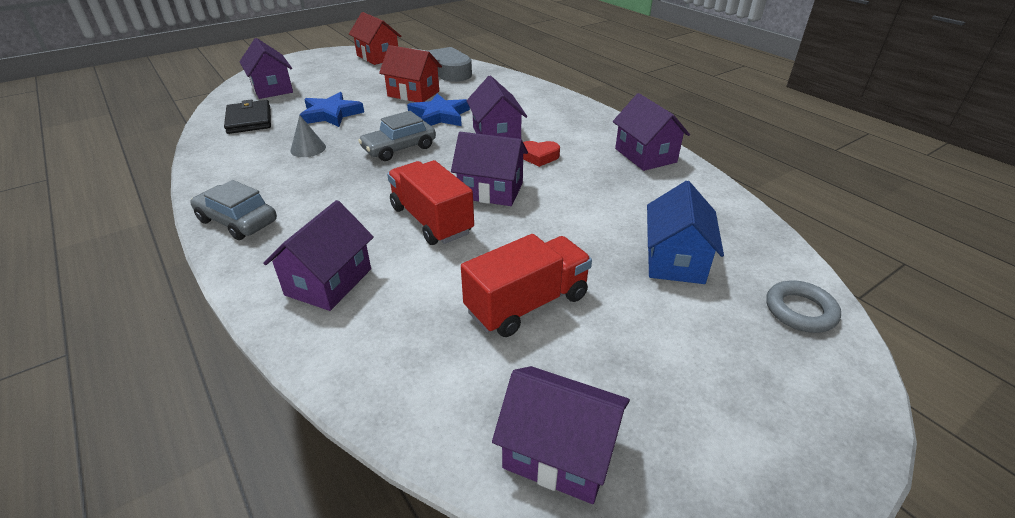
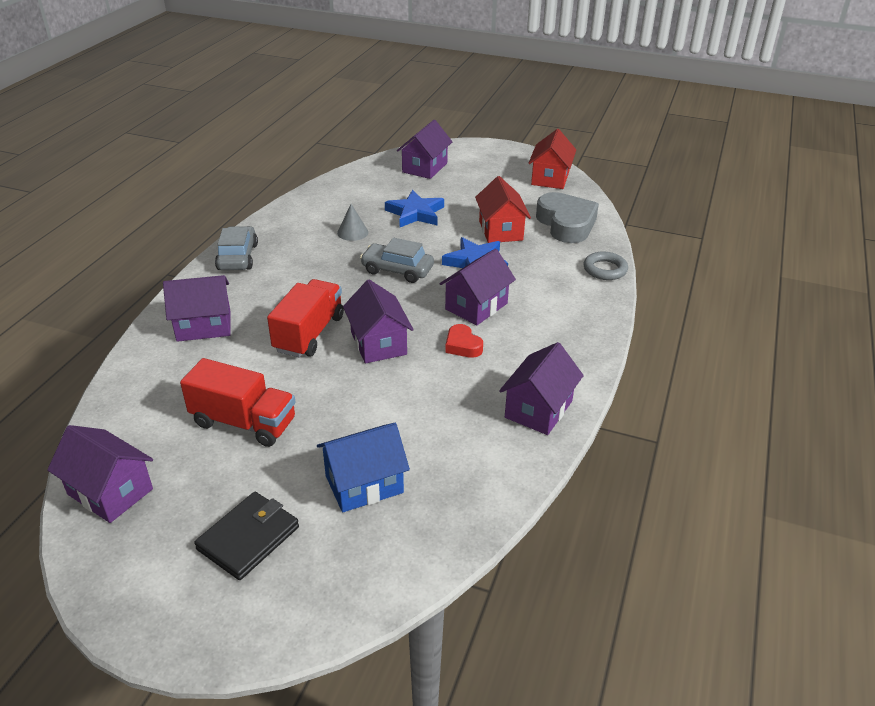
camera: 55 degrees right, 0 degrees up
(249, 120) = (366, 187): black wallet -> black wallet (248, 538)
(559, 453) = (110, 492): purple house -> purple house turned 45 degrees counterclockwise
(800, 311) = (348, 585): grey ring -> grey ring (605, 269)

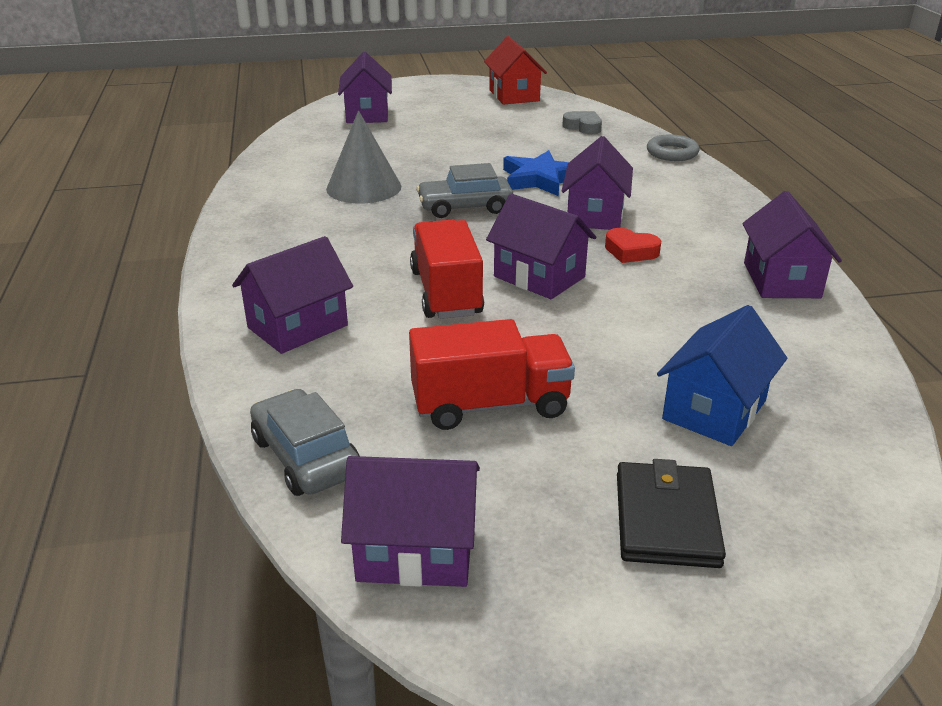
camera: 30 degrees left, 5 degrees down
(237, 257) = (247, 246): grey car -> grey car (305, 456)
(352, 232) = (364, 187): grey cone -> grey cone, size x1.78
(415, 213) = (413, 154): blue star -> none
(500, 230) = (526, 147): red house -> none
(566, 224) = (583, 127): grey heart -> grey heart, size x0.50

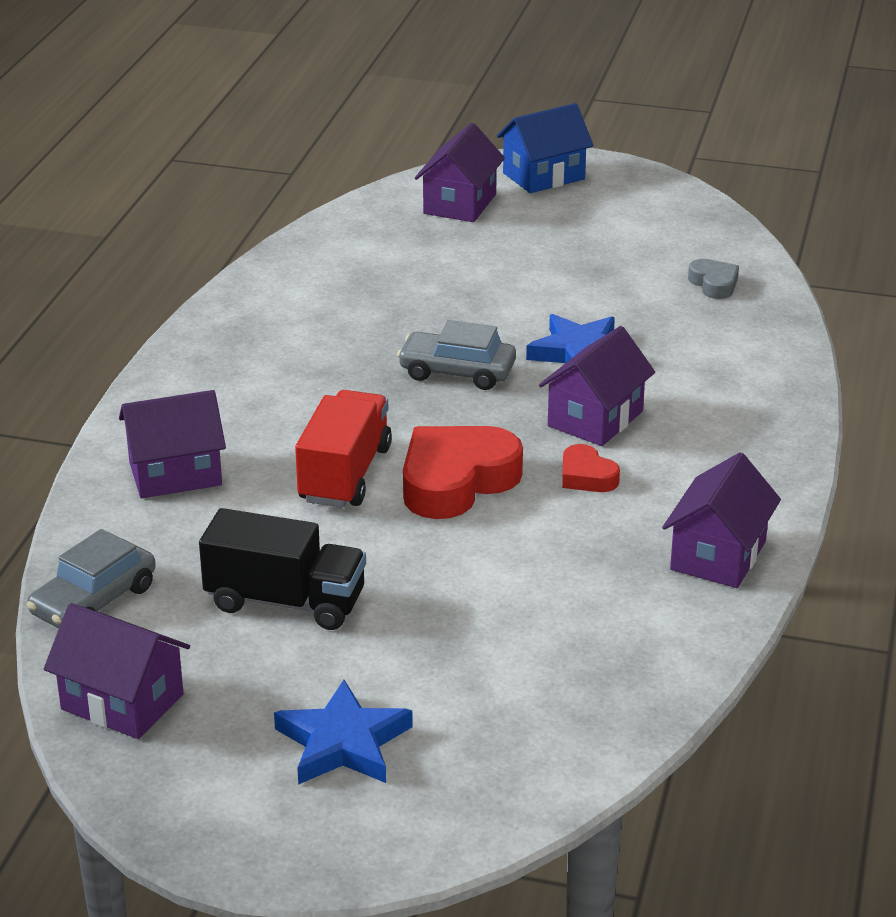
camera: 25 degrees right, 0 degrees up
(305, 456) = (94, 601): grey car -> grey car turned 135 degrees counterclockwise
(364, 187) = (368, 317): grey cone -> none
(490, 405) = (285, 601): red truck -> black truck
(514, 95) = (674, 210): red house -> none
(539, 277) = (456, 481): purple house -> red heart
(666, 519) = (343, 743): black wallet -> blue star
(672, 153) = (786, 351): grey ring -> none
(714, 410) = (487, 667): blue house -> blue house (543, 176)

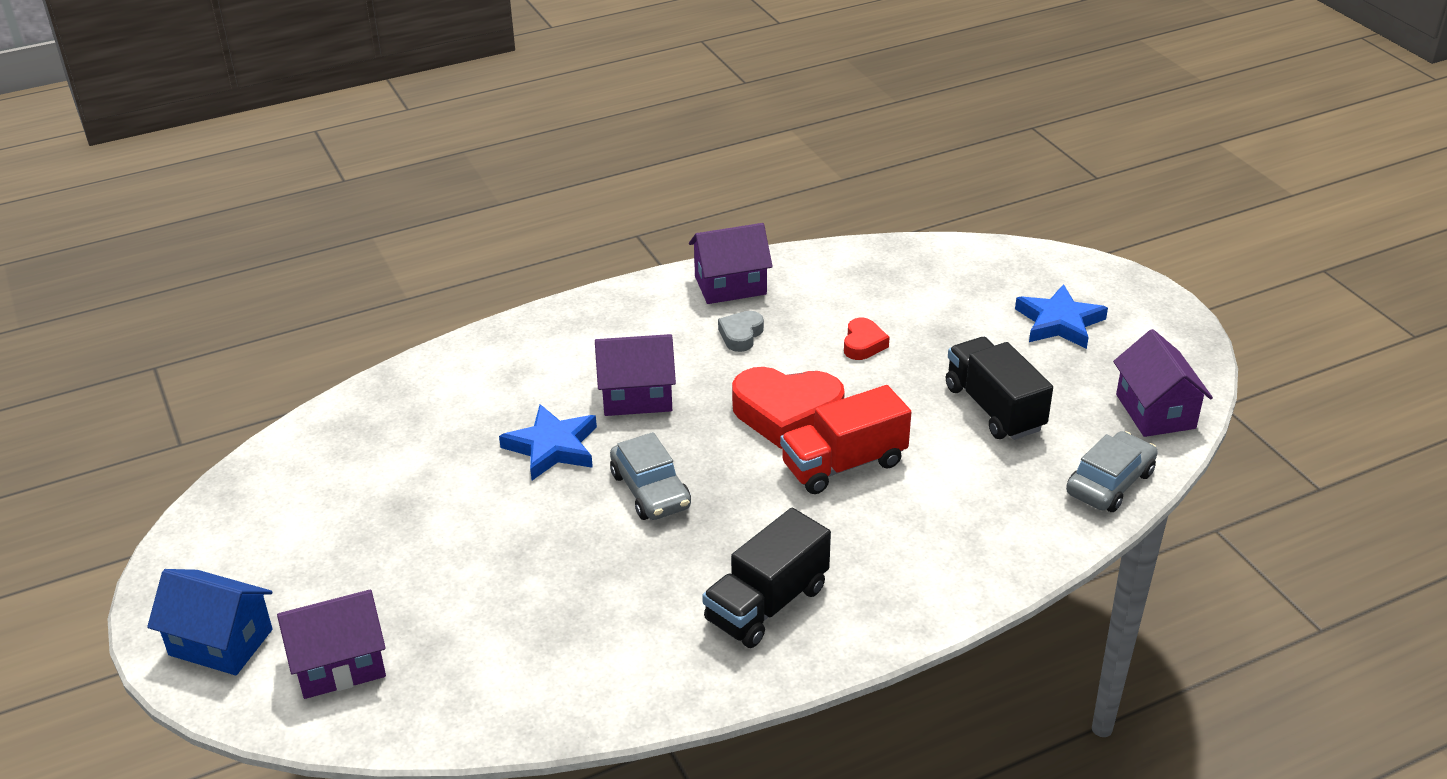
camera: 130 degrees left, 5 degrees up
(94, 601) = (1109, 483): grey car -> grey car turned 45 degrees counterclockwise
(175, 474) = (951, 543): purple house -> none
(256, 363) = (767, 604): none -> black truck
(586, 476) = (711, 366): red heart -> red heart (863, 344)
(714, 284) = (366, 436): grey heart -> grey heart (741, 335)

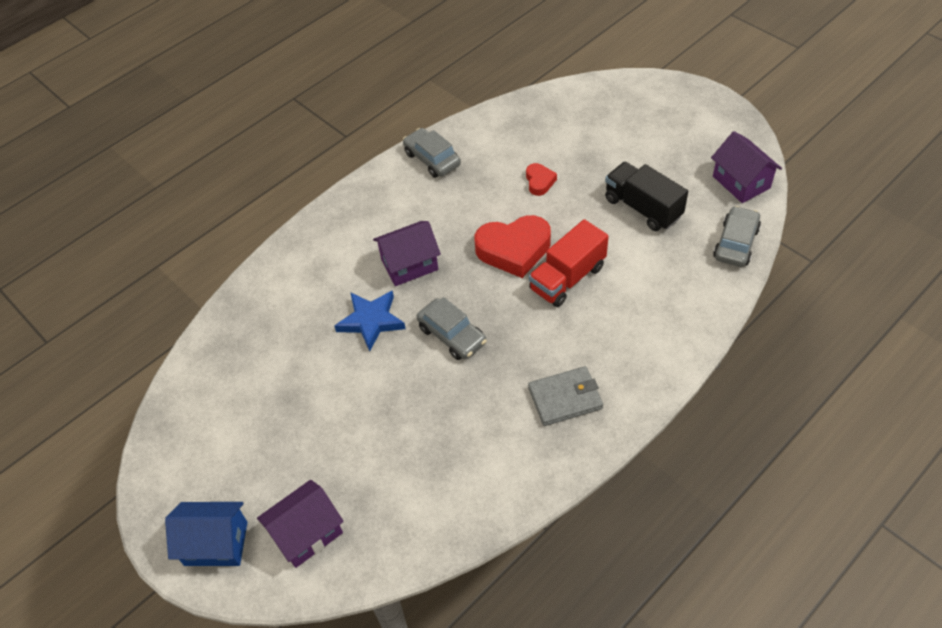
camera: 15 degrees left, 15 degrees up
(730, 285) = (432, 159): purple house -> grey car
(741, 335) = (457, 197): grey heart -> none
(767, 604) = (565, 398): black truck -> grey wallet
(1059, 322) = (655, 131): blue star -> none

